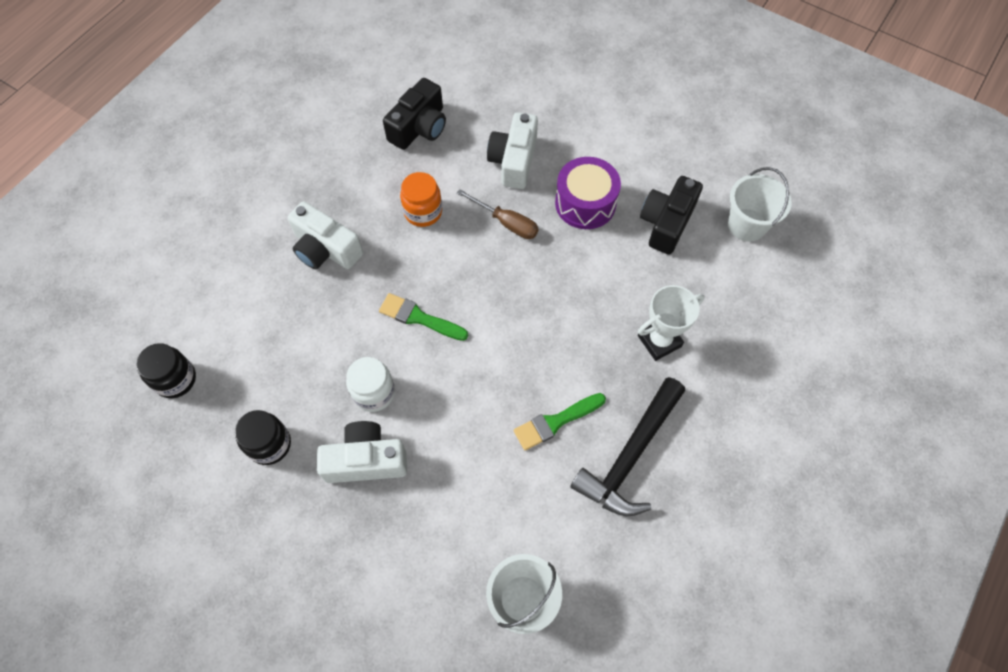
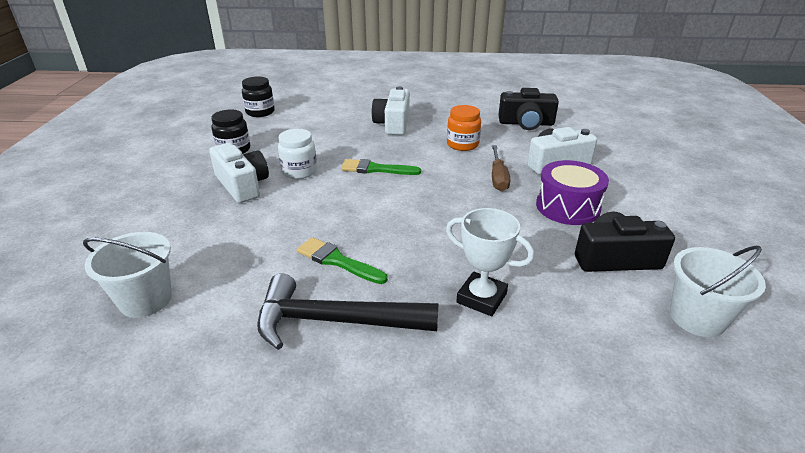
camera: 60 degrees right, 30 degrees down
(419, 318) = (375, 169): green brush -> green brush turned 75 degrees counterclockwise

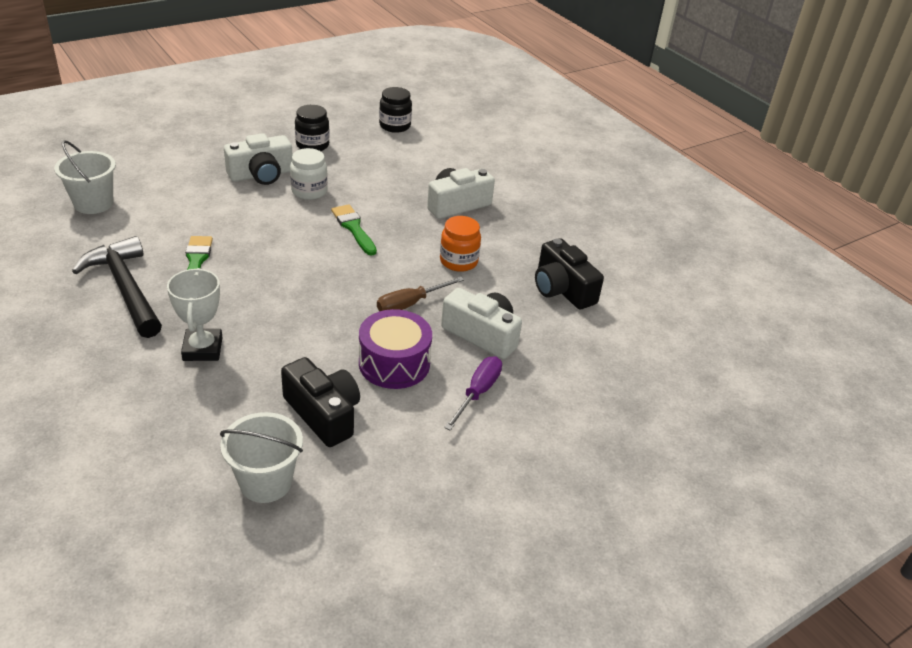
camera: 50 degrees right, 5 degrees up
(242, 185) = (261, 175): white camera -> white camera turned 45 degrees clockwise
(621, 186) = (477, 393): none -> purple screwdriver

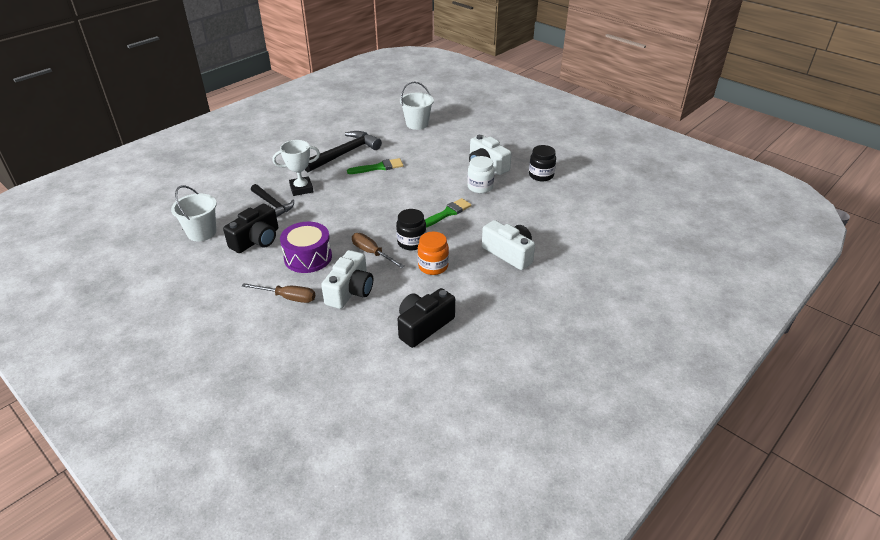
camera: 80 degrees right, 0 degrees up
(229, 386) = (273, 204): none -> black hammer
(395, 126) = (603, 204): black jar -> black jar (411, 242)
(477, 393) = (288, 298): purple screwdriver -> brown screwdriver

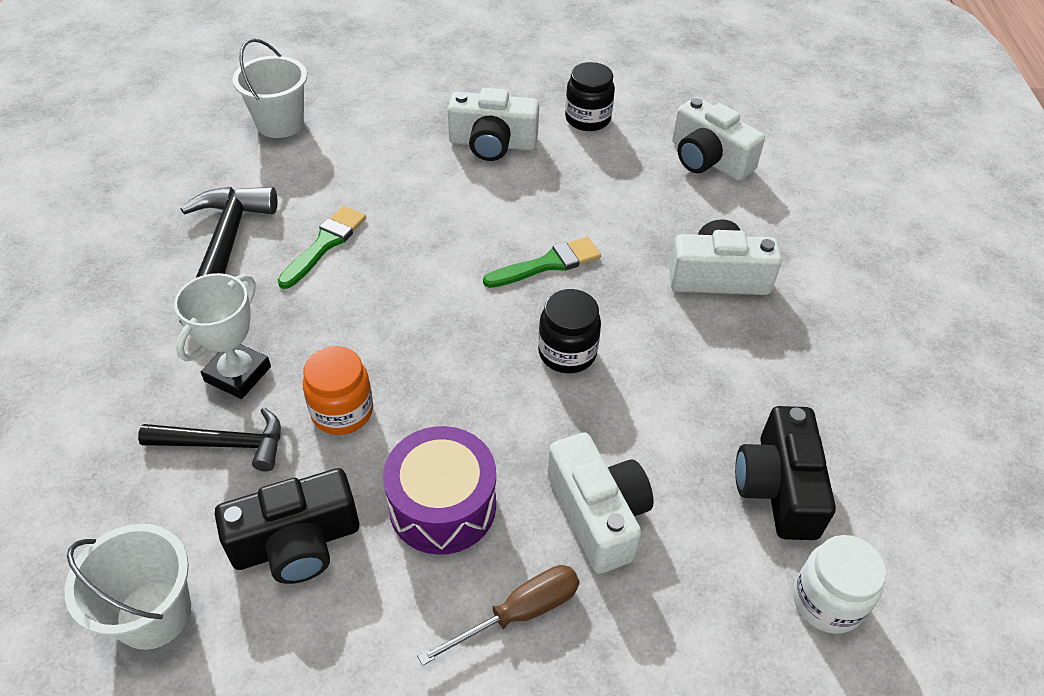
camera: 45 degrees left, 10 degrees up
(256, 240) = (296, 543): black camera -> black camera turned 75 degrees clockwise
(372, 253) = (535, 416): brown screwdriver -> none
(433, 266) = (653, 373): orange jar -> orange jar (342, 411)
(447, 213) = (548, 264): green brush -> green brush turned 60 degrees clockwise
(480, 187) = (533, 187): white jar -> white jar (827, 601)
(574, 214) = (708, 159): none -> white camera

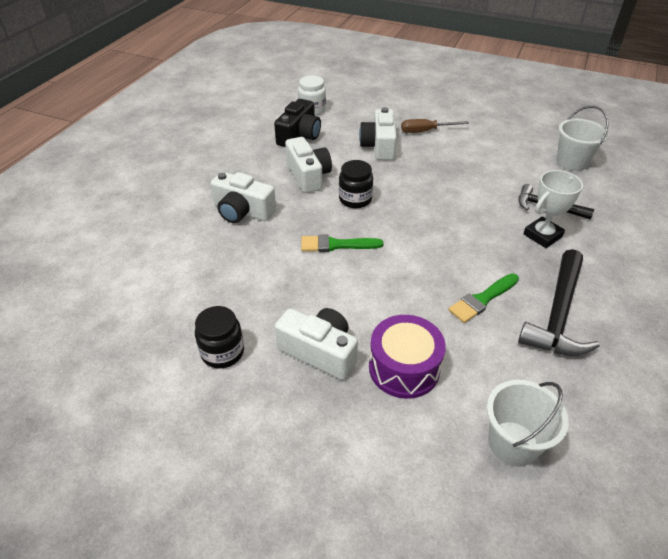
camera: 155 degrees left, 5 degrees down
(296, 543) = (511, 167): black camera -> none
(342, 411) = (484, 205): orange jar -> none
(442, 505) = (444, 163): purple drum -> purple drum (404, 368)
(708, 159) = (167, 284): white camera -> white camera (308, 175)

